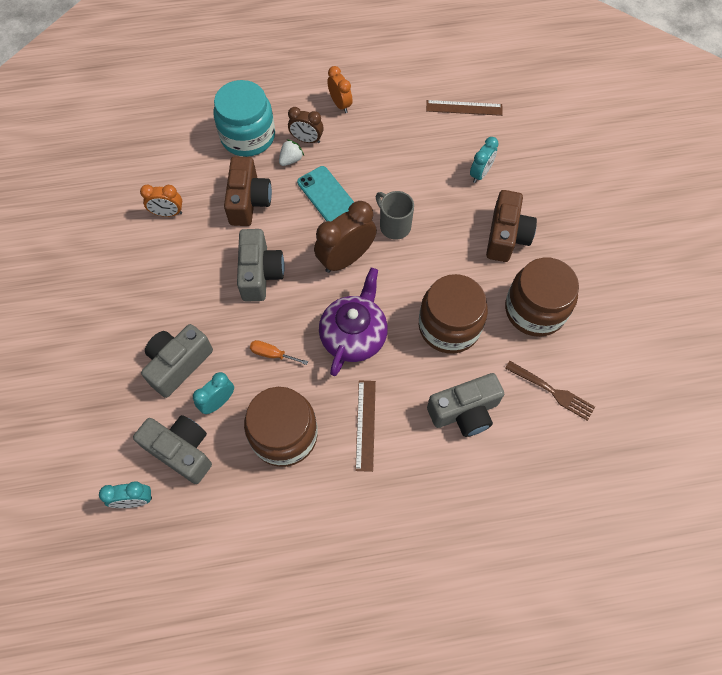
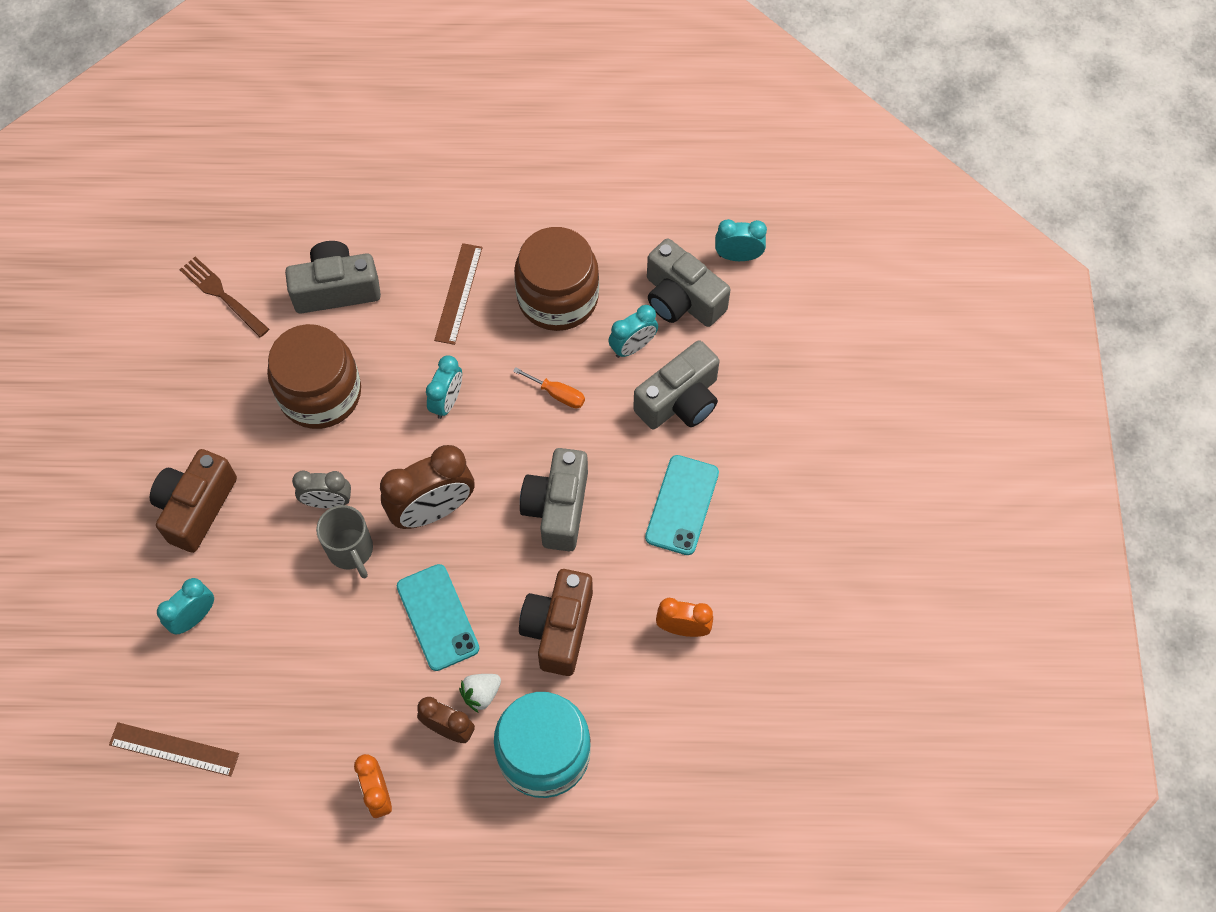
camera: 170 degrees left, 0 degrees up
(172, 289) = (682, 505): none -> turquoise phone
(354, 335) = (447, 401): purple teapot -> turquoise clock
(419, 253) = (328, 502): none -> grey clock
(535, 310) = (201, 396): brown jar -> none

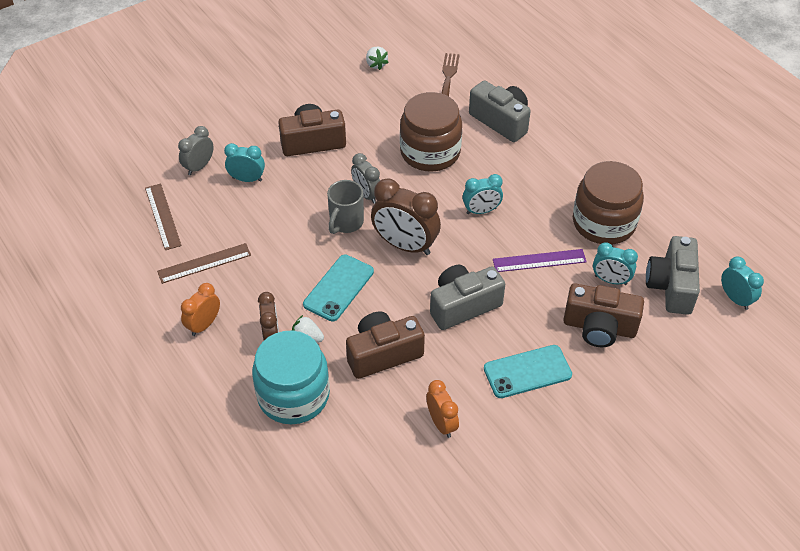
camera: 55 degrees right, 15 degrees down
(127, 661) = (199, 167): none -> grey clock
(129, 355) = (376, 64): none -> white strawberry
(459, 293) = (556, 175): brown ruler -> brown ruler (204, 263)
(557, 394) = (539, 261): orange screwdriver -> purple ruler
(680, 400) = (599, 327): grey camera -> brown camera

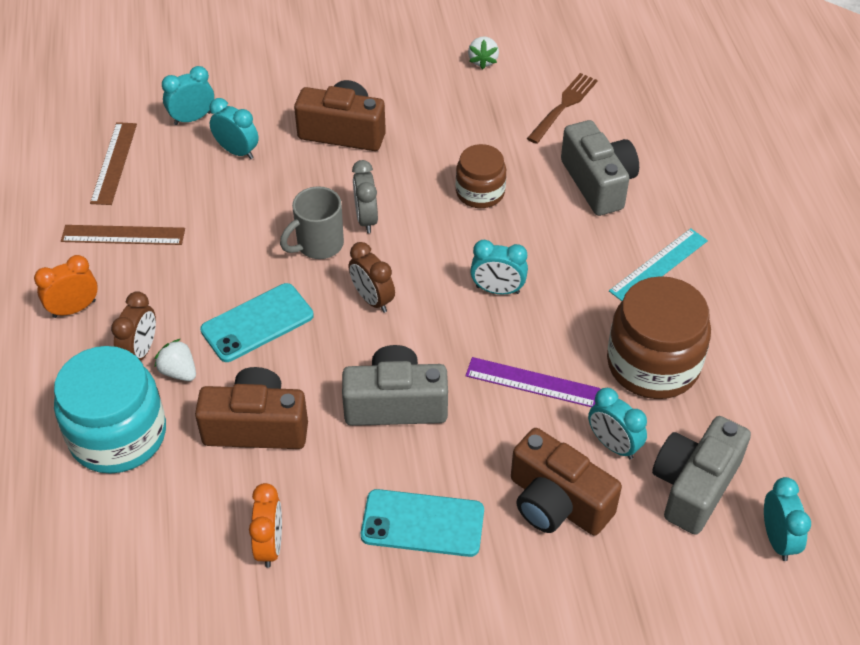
camera: 25 degrees right, 0 degrees up
(199, 167) = (192, 118): grey clock -> turquoise clock
(405, 245) = (372, 299): brown clock -> brown clock, size x0.59
(430, 152) = (480, 192): brown jar -> brown jar, size x0.59
(570, 161) = (658, 265): none -> turquoise ruler

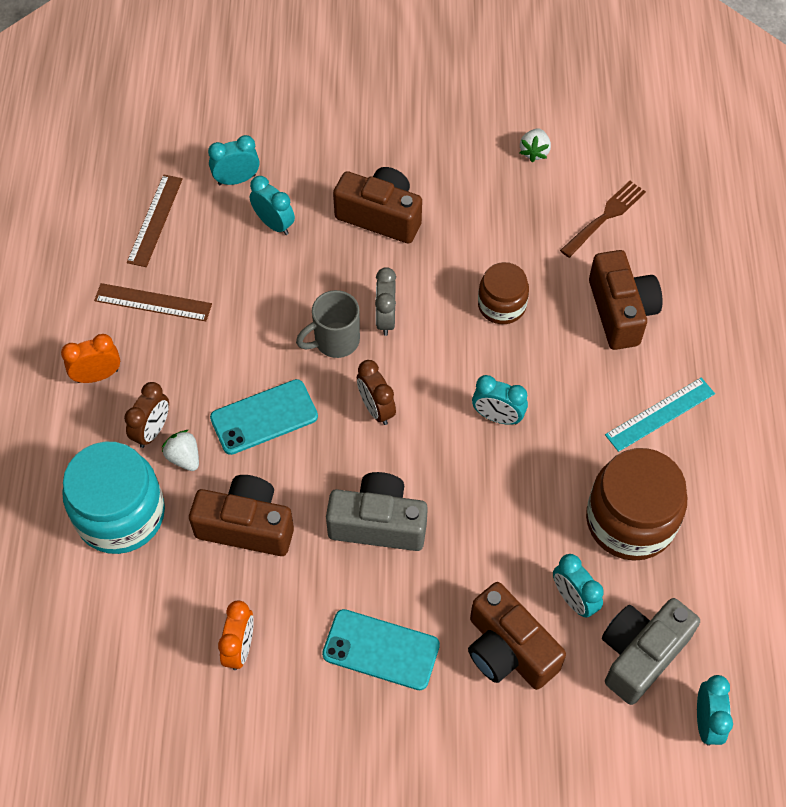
camera: 10 degrees right, 10 degrees up
(532, 383) = (510, 522): purple ruler -> none
(598, 183) = (621, 311): grey camera -> brown camera

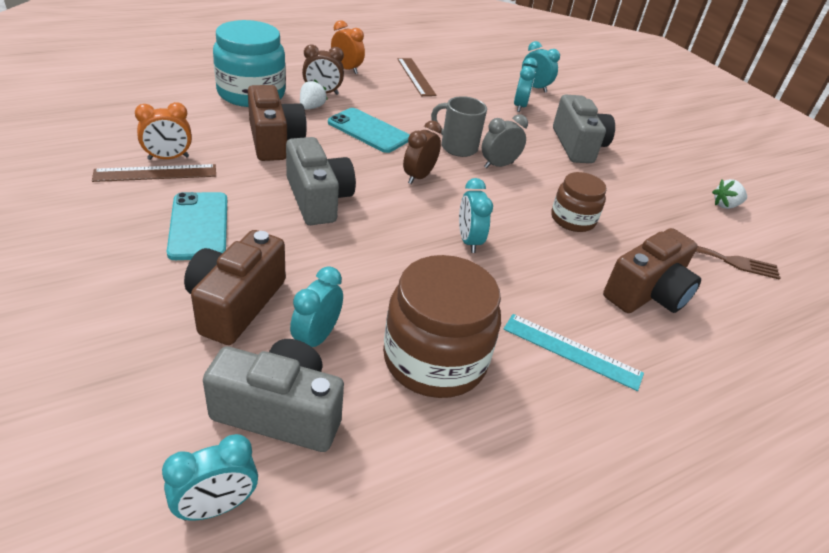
camera: 55 degrees right, 20 degrees down
(155, 220) = (473, 67): brown ruler -> brown ruler (156, 173)
(380, 216) = (578, 146): brown camera -> grey camera

